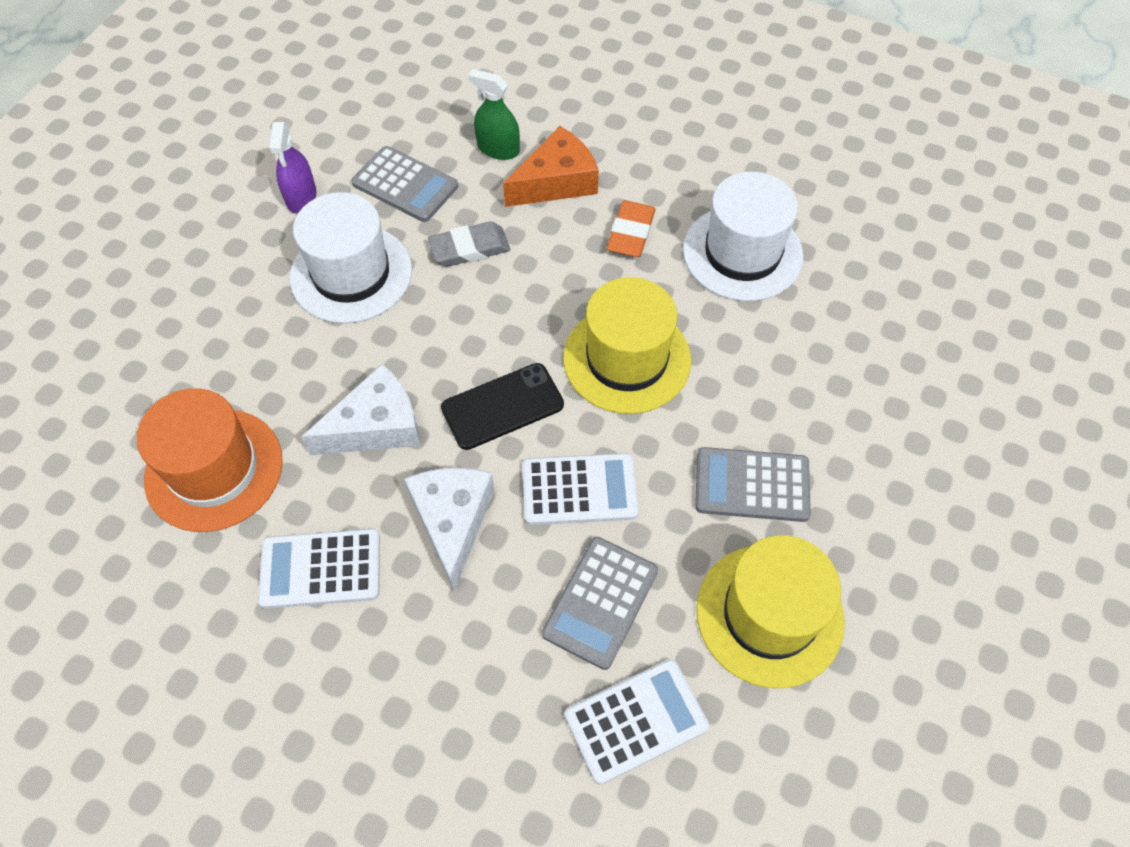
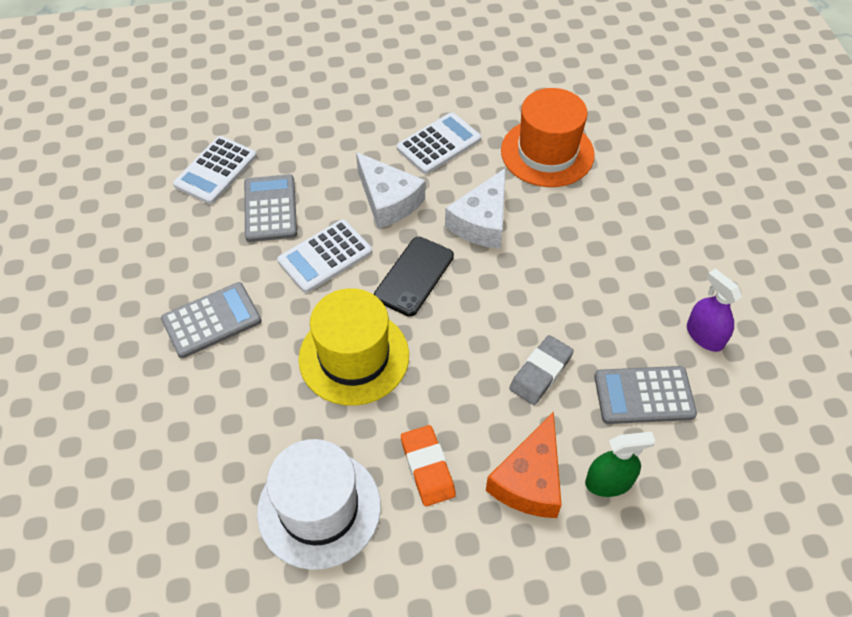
camera: 145 degrees right, 5 degrees down
(351, 274) = (602, 301): white hat -> none
(769, 614) = (163, 254): yellow hat -> none

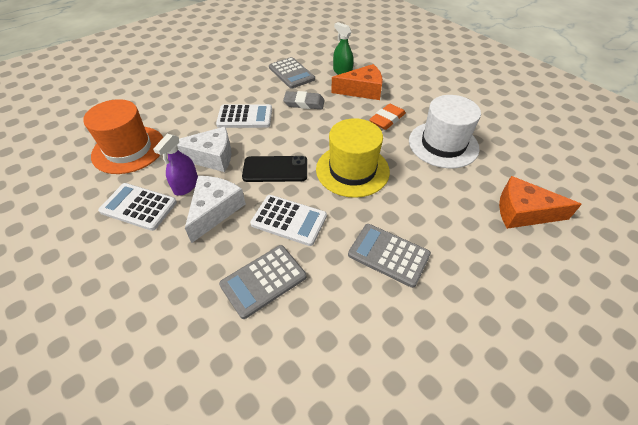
camera: 120 degrees left, 5 degrees down
(139, 508) = (523, 212): none -> orange cheese
(215, 170) = (240, 357): white calculator -> white calculator (245, 117)
(704, 336) = (244, 66): purple spray bottle -> purple spray bottle (186, 185)

